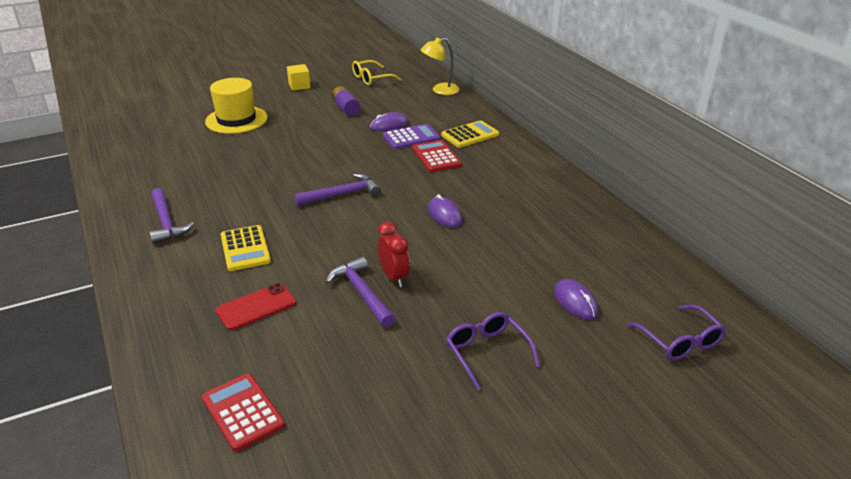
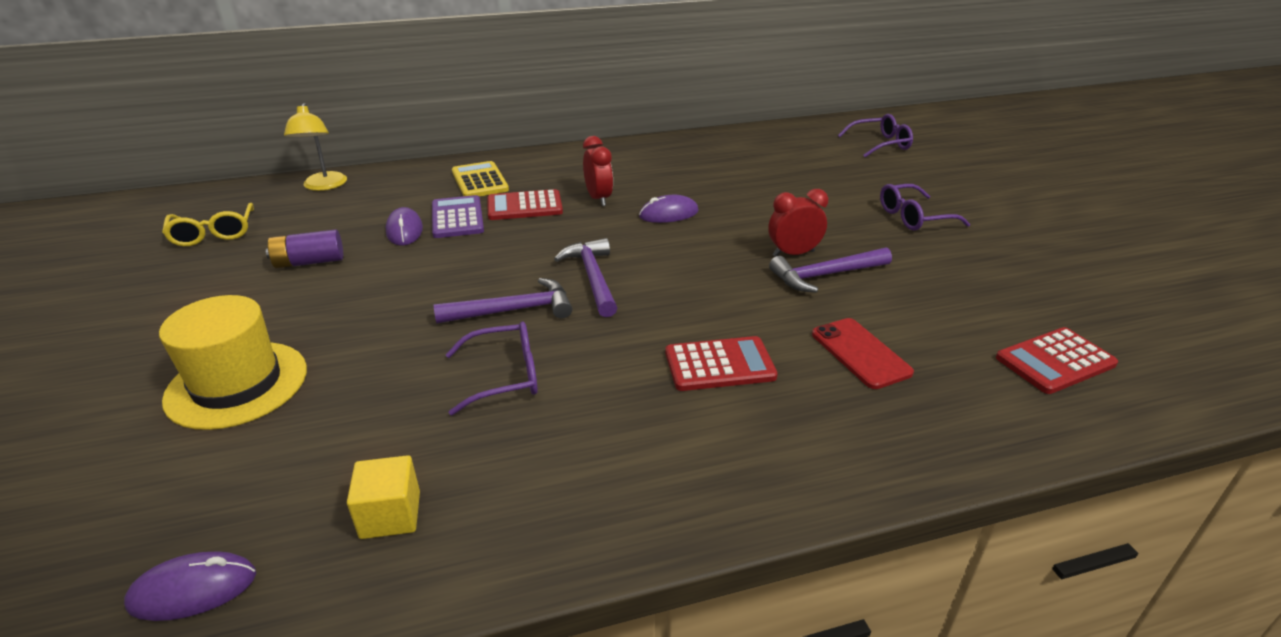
camera: 80 degrees left, 0 degrees up
(166, 222) = (619, 460): purple hammer -> purple hammer (513, 310)
(238, 181) = (505, 376): none -> purple glasses
(245, 249) = (719, 365): yellow calculator -> red calculator
(299, 86) = (154, 305): yellow cube -> yellow cube (390, 515)
(460, 183) = (599, 198): none -> red clock
(575, 301) = (832, 172): purple mouse -> purple mouse (193, 589)

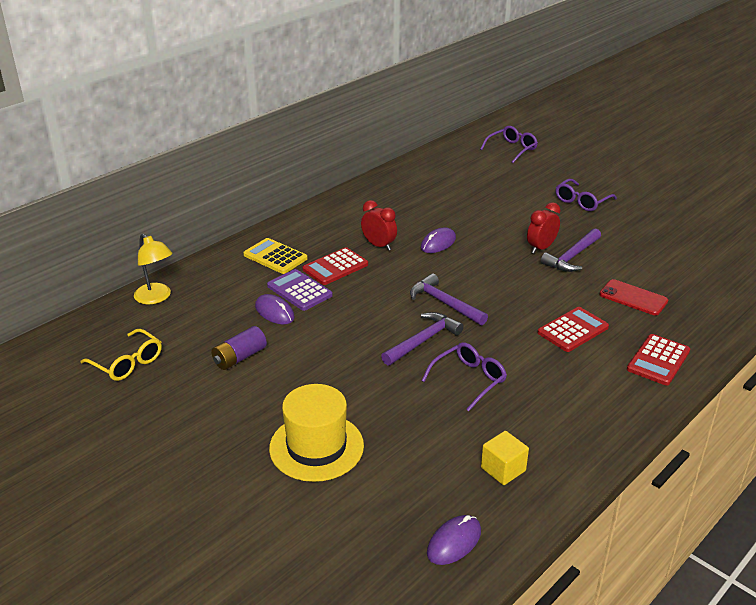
camera: 30 degrees left, 0 degrees up
(1055, 361) = (721, 270): red calculator -> red calculator (658, 360)

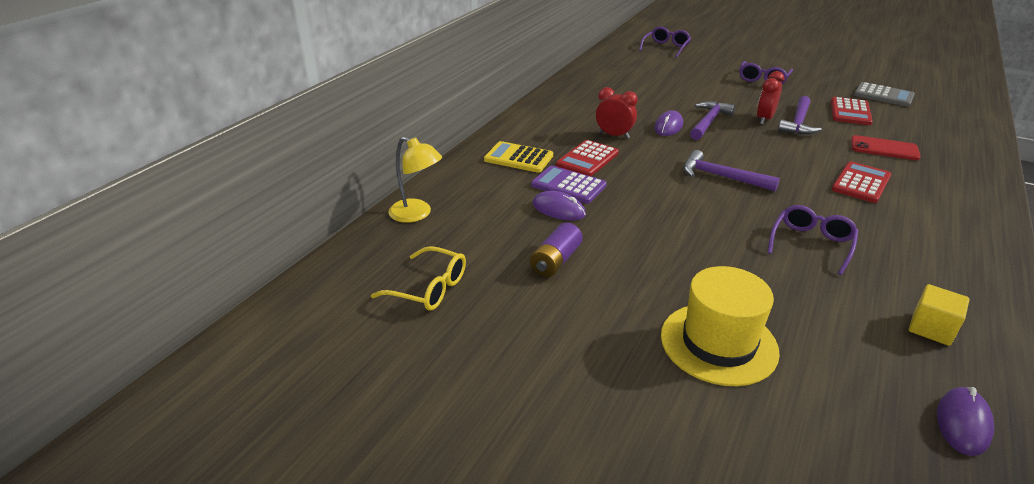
camera: 15 degrees left, 0 degrees up
(423, 340) = (732, 213): purple hammer -> purple hammer (708, 122)
(658, 360) = (961, 197): red calculator -> red calculator (850, 112)
(695, 237) = (883, 95): none -> grey calculator

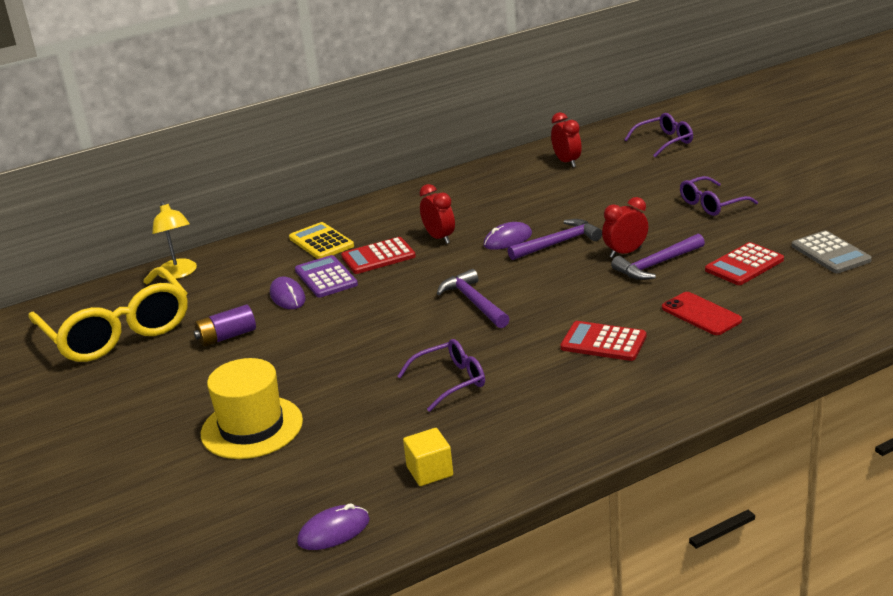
camera: 35 degrees right, 5 degrees down
(429, 288) = (117, 332): yellow glasses -> yellow glasses, size x2.00
(622, 69) = (567, 162): none -> red clock
(861, 183) = (603, 342): red calculator -> red calculator turned 135 degrees counterclockwise

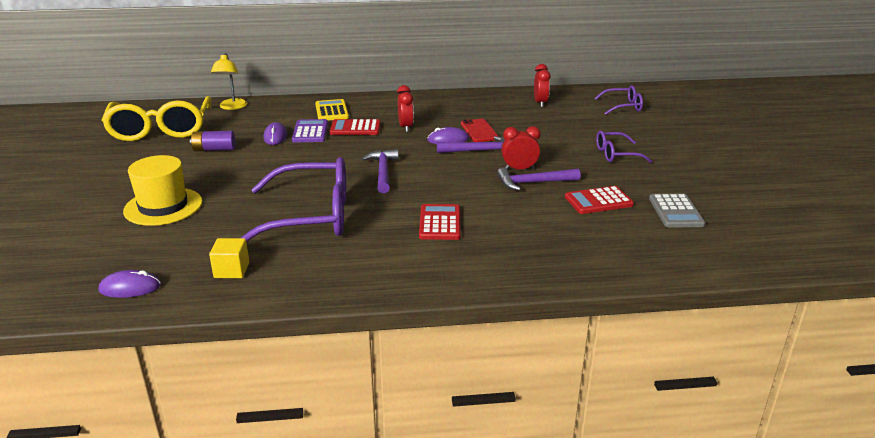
camera: 20 degrees right, 0 degrees up
(450, 381) = (311, 216): purple glasses -> purple glasses, size x2.00
(603, 342) = (440, 223): red calculator -> red calculator turned 45 degrees clockwise
(701, 314) = (530, 225): red phone -> red phone (479, 131)

